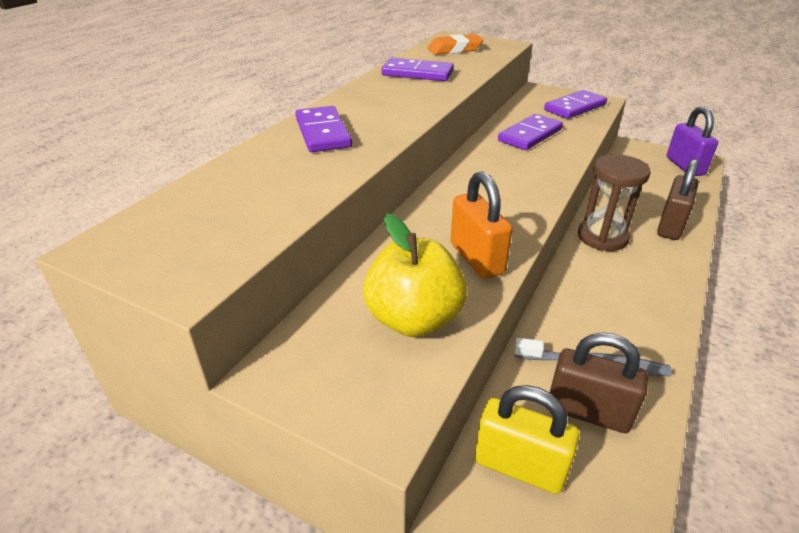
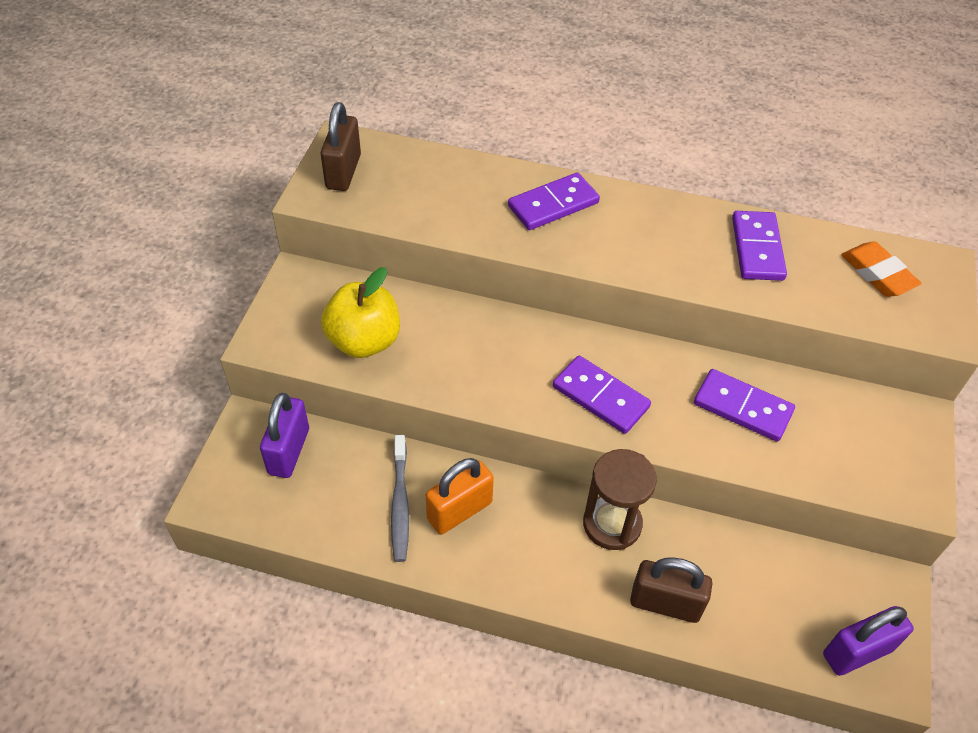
camera: 75 degrees right, 15 degrees up
(477, 258) = (454, 373): orange padlock -> orange padlock (459, 511)
(519, 466) = (289, 451): yellow padlock -> purple padlock
(575, 107) = (869, 461): purple domino -> purple domino (600, 397)
(588, 412) = (345, 496): brown padlock -> brown padlock (343, 172)

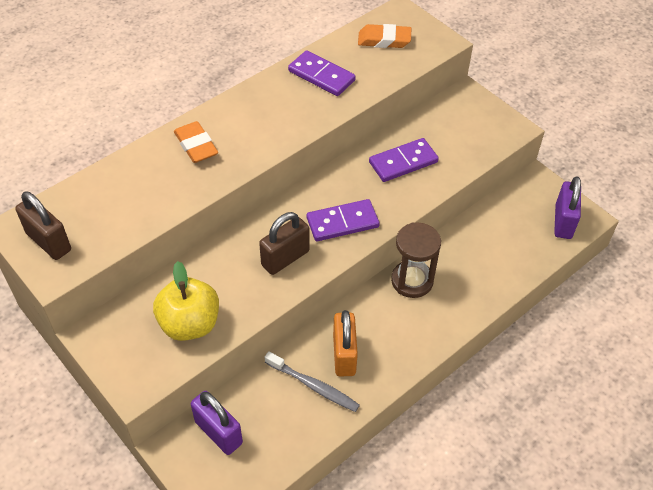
camera: 55 degrees left, 0 degrees up
(553, 204) = (196, 146): purple domino -> orange eraser
(665, 603) = (480, 287): brown padlock -> brown padlock (285, 258)

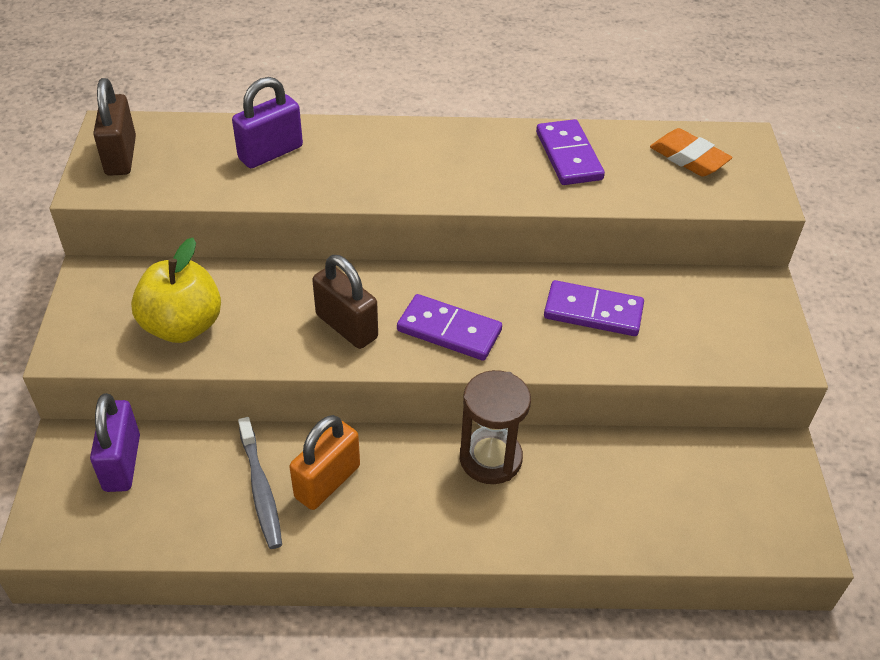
camera: 40 degrees right, 5 degrees down
(196, 146) = (354, 150): orange eraser -> none
(285, 258) = (347, 326): brown padlock -> brown padlock turned 45 degrees clockwise
(563, 222) = (765, 524): purple padlock -> purple padlock (270, 153)

